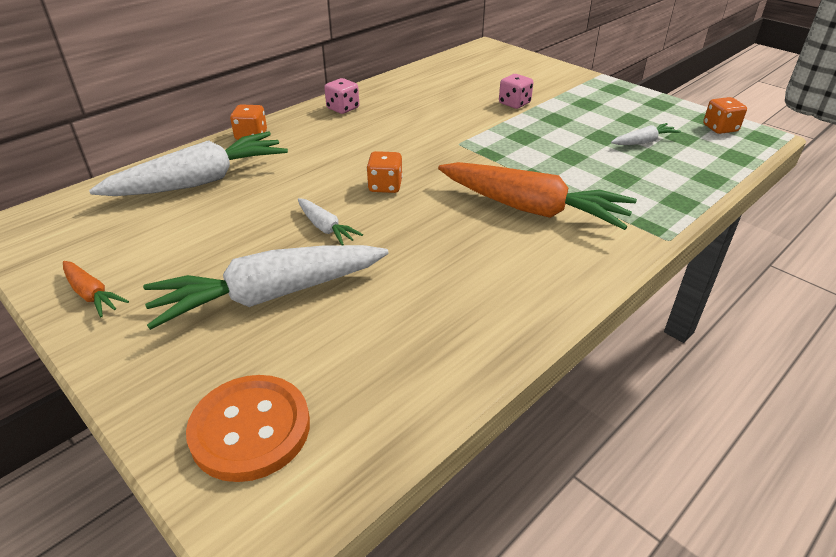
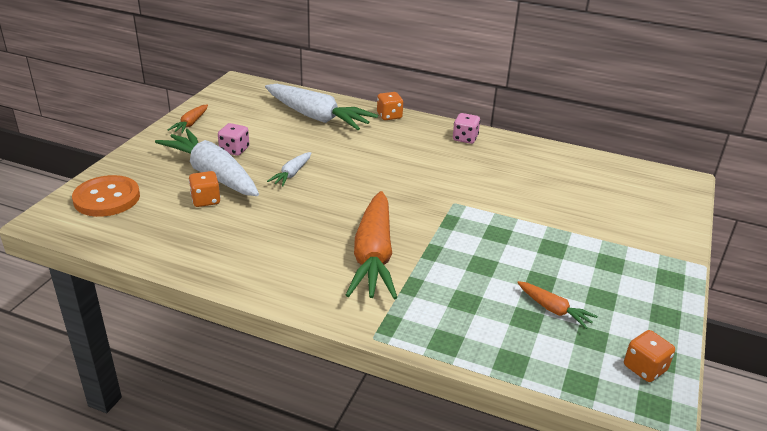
camera: 65 degrees right, 5 degrees down
(385, 186) = (360, 184): orange dice -> orange dice (206, 200)
(514, 103) = (561, 218): pink dice -> pink dice (234, 150)
(643, 142) = (553, 310): white carrot -> orange carrot

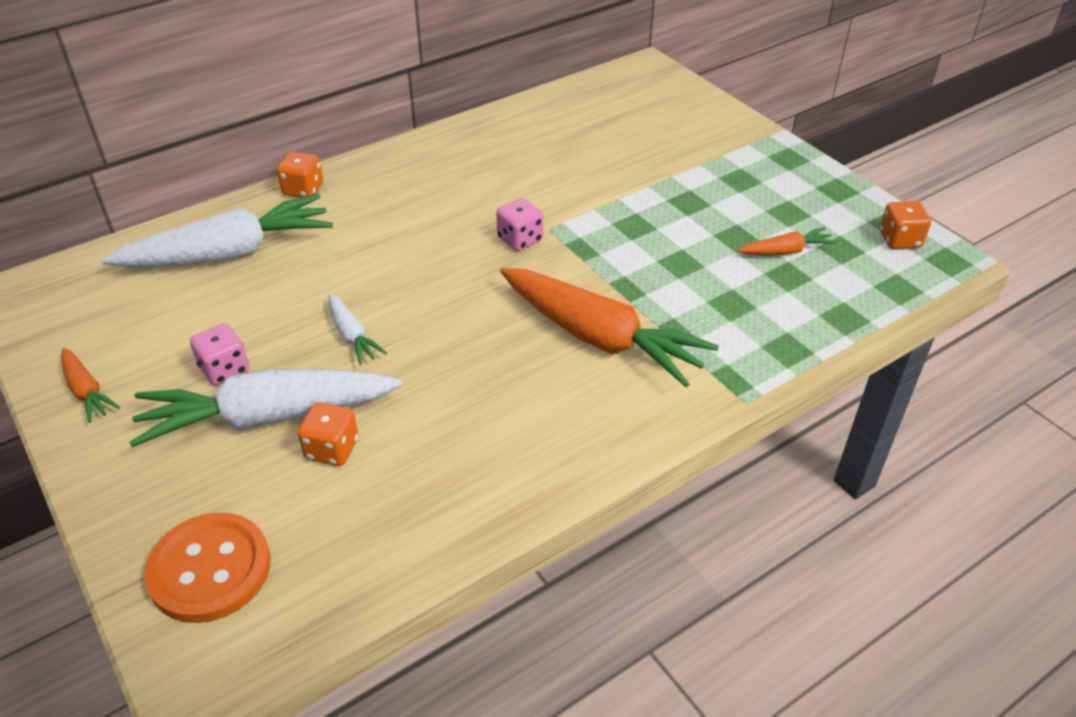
camera: 55 degrees left, 10 degrees up
(465, 138) = (424, 157): pink dice -> pink dice (520, 239)

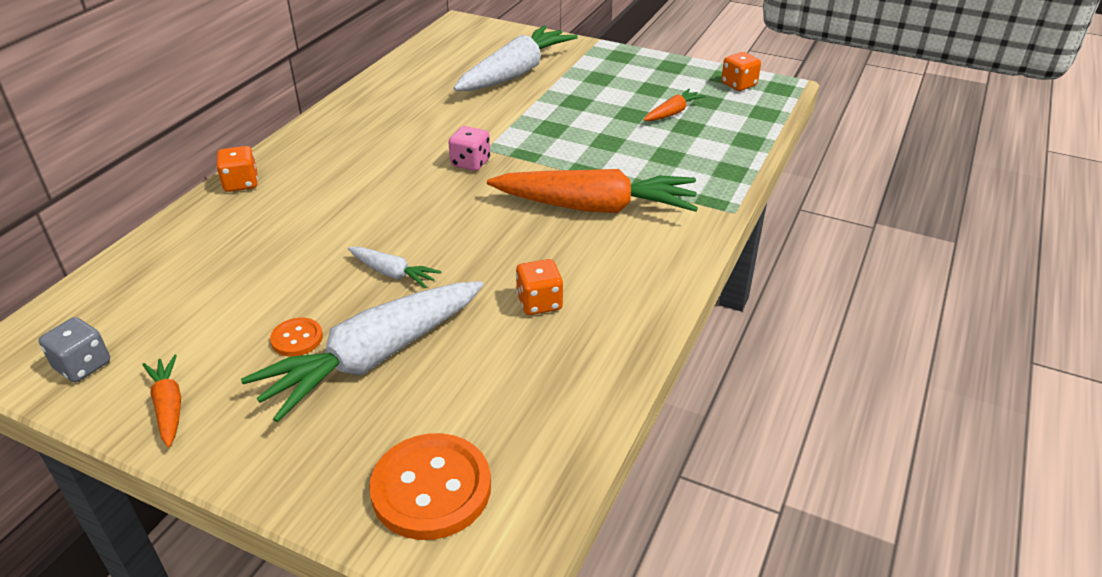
camera: 30 degrees left, 5 degrees down
(59, 325) = (83, 365): none -> grey dice
(86, 391) = (169, 406): orange carrot -> orange carrot turned 135 degrees counterclockwise
(224, 369) = (297, 338): pink dice -> orange button
(229, 253) = (213, 251): white carrot -> white carrot (516, 73)
(332, 449) = (454, 358): orange dice -> orange dice (539, 303)

